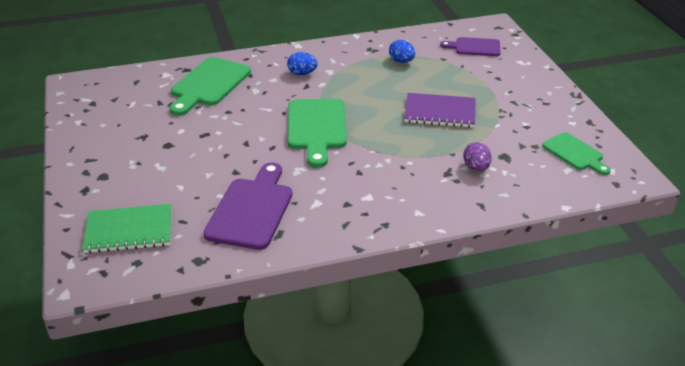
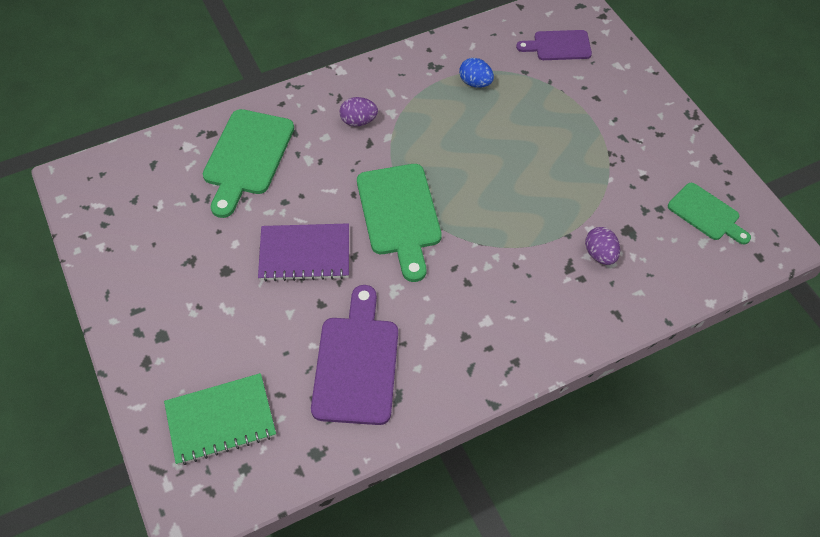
camera: 10 degrees left, 20 degrees up
(302, 73) = (359, 121): blue egg -> purple egg
(440, 112) = (540, 167): purple notebook -> purple notebook (305, 254)

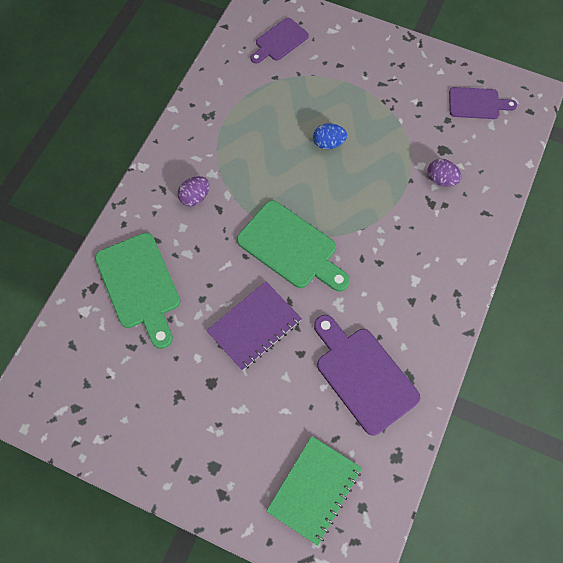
camera: 40 degrees left, 10 degrees up
(475, 83) = (249, 109): blue egg -> blue egg (328, 143)
(706, 214) = (477, 103): green cutting board -> purple cutting board

